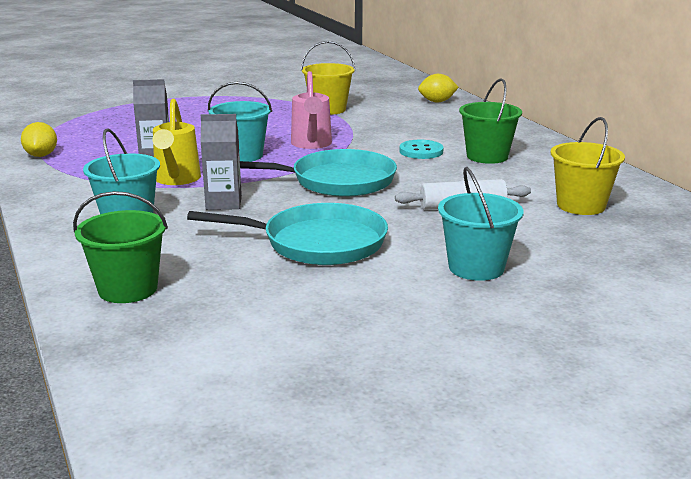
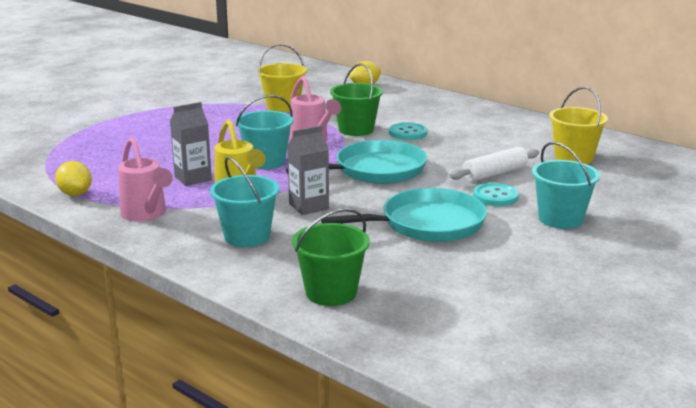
camera: 25 degrees left, 0 degrees up
(71, 183) = (146, 215): none -> pink watering can
(431, 229) = (495, 196): none -> turquoise button
(487, 156) = (463, 129): green bucket -> green bucket (356, 129)

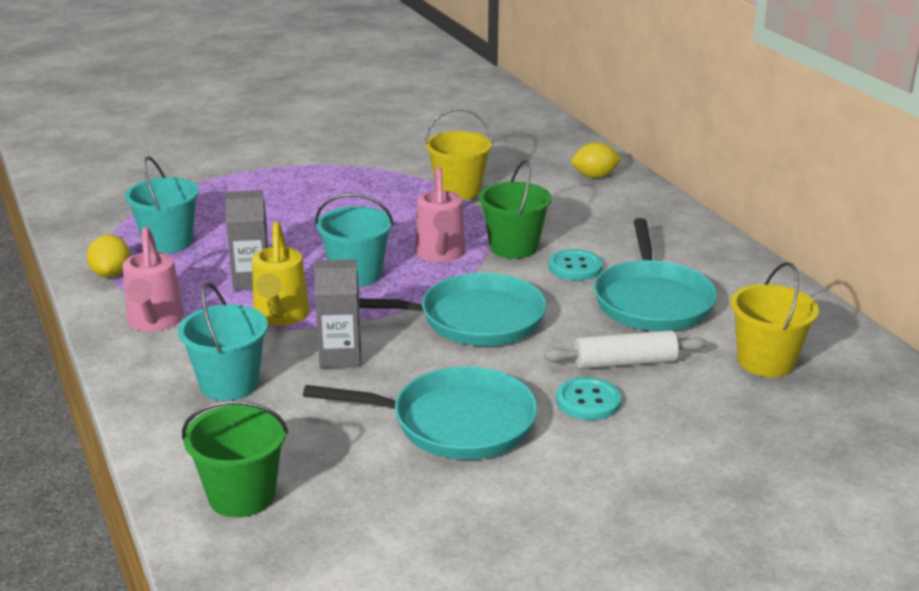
camera: 25 degrees right, 5 degrees up
(475, 141) = (652, 301): none -> turquoise pan
(560, 219) = (640, 463): turquoise bucket -> turquoise bucket (168, 242)

